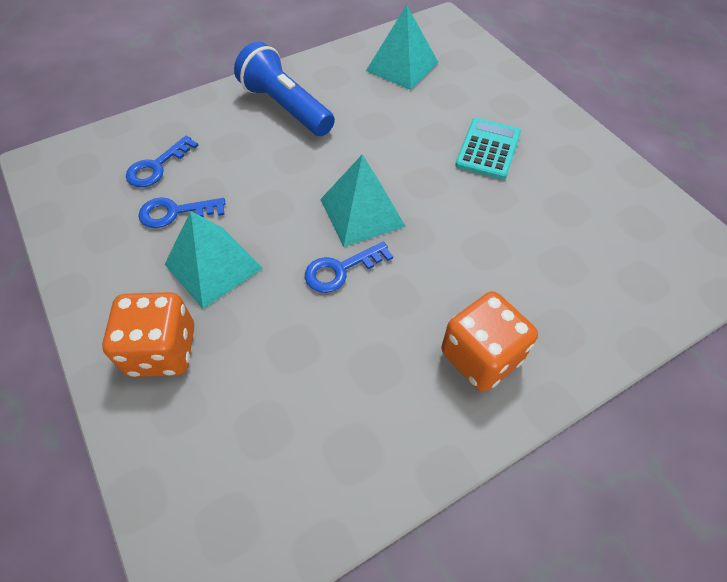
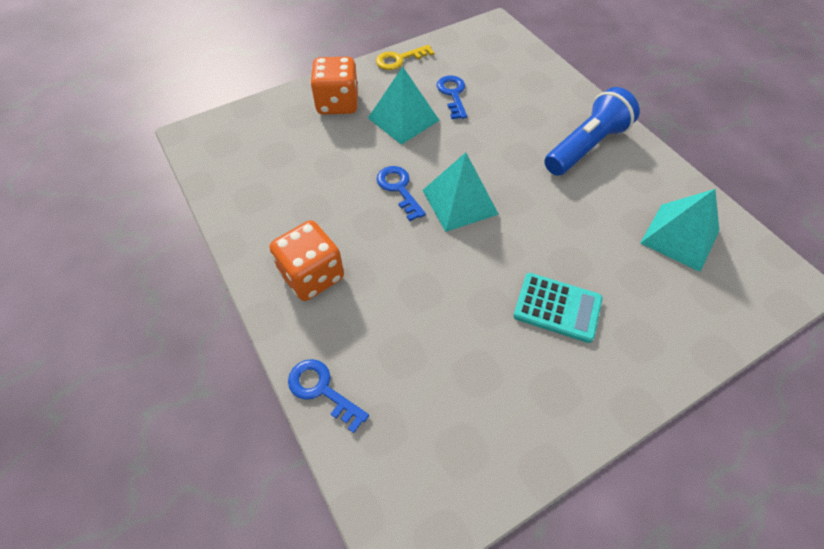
camera: 90 degrees right, 0 degrees up
(79, 272) = (399, 59): none -> yellow key
(157, 166) = (498, 79): blue key -> blue key (322, 390)

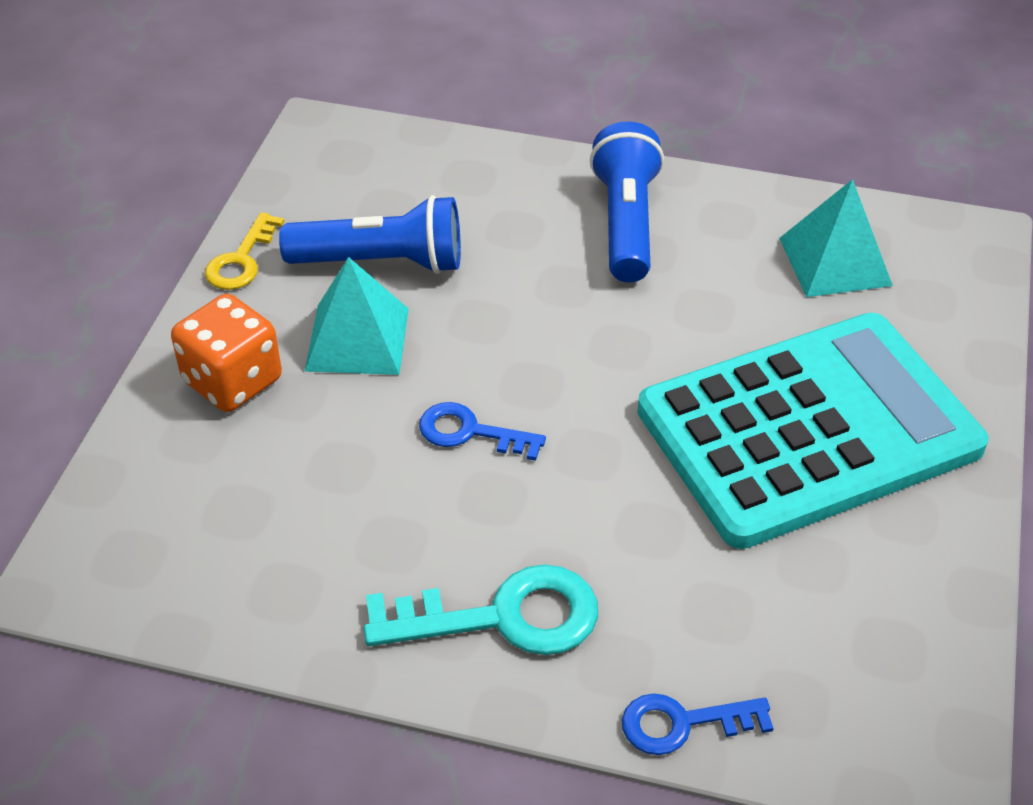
camera: 45 degrees left, 10 degrees down
(312, 275) = (502, 617): orange dice -> turquoise key
(453, 94) = (382, 262): blue key -> blue flashlight
(459, 202) = (564, 393): turquoise pyramid -> none
(557, 307) = (808, 430): turquoise calculator -> turquoise calculator, size x2.47

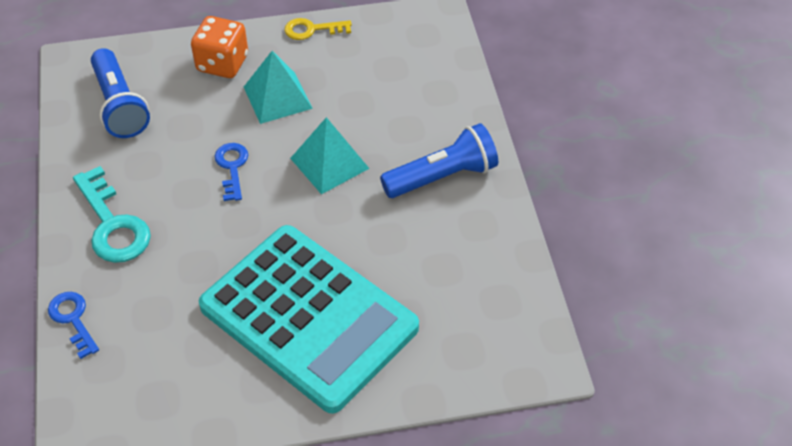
camera: 65 degrees right, 5 degrees up
(382, 262) = (343, 84): blue flashlight -> blue flashlight (120, 105)
(835, 261) = (470, 291): turquoise pyramid -> turquoise pyramid (329, 163)

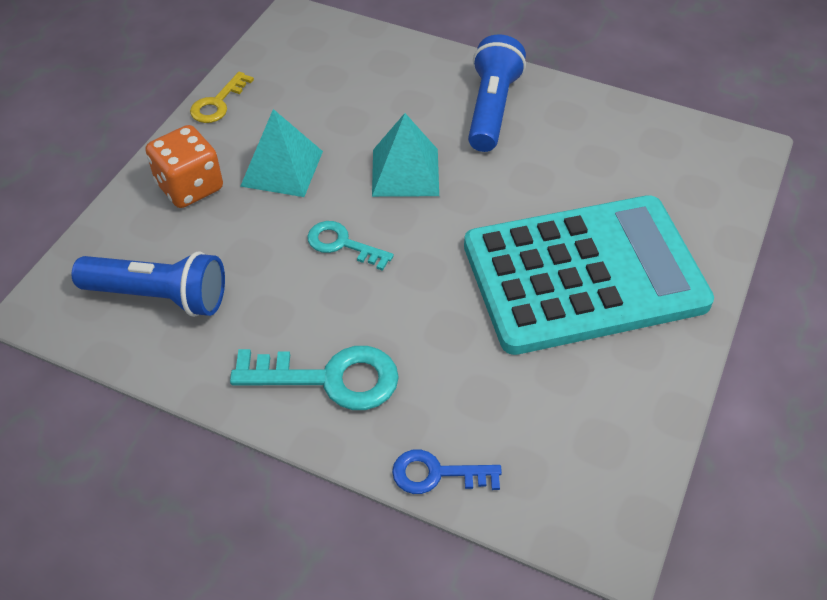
camera: 55 degrees left, 0 degrees up
(232, 167) = (342, 244): blue key -> turquoise key

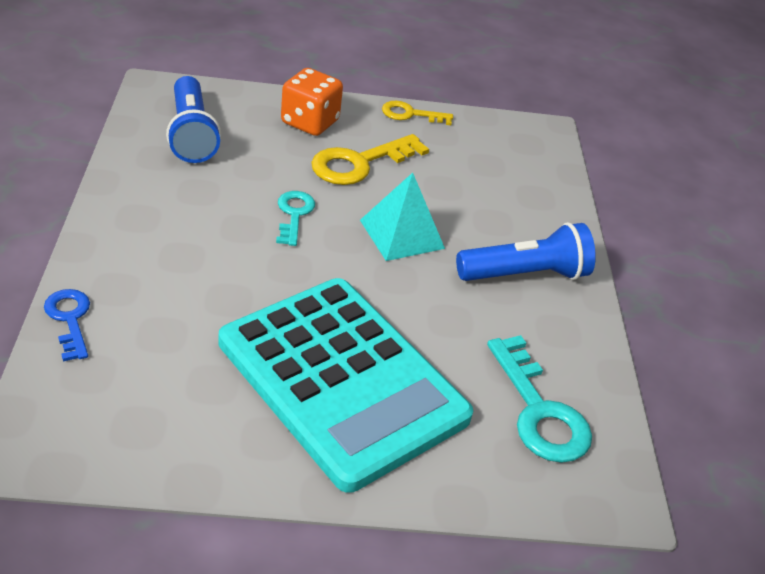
camera: 60 degrees right, 10 degrees down
(282, 168) = (360, 163): turquoise pyramid -> yellow key
(330, 378) = (147, 238): turquoise key -> turquoise key (539, 411)

